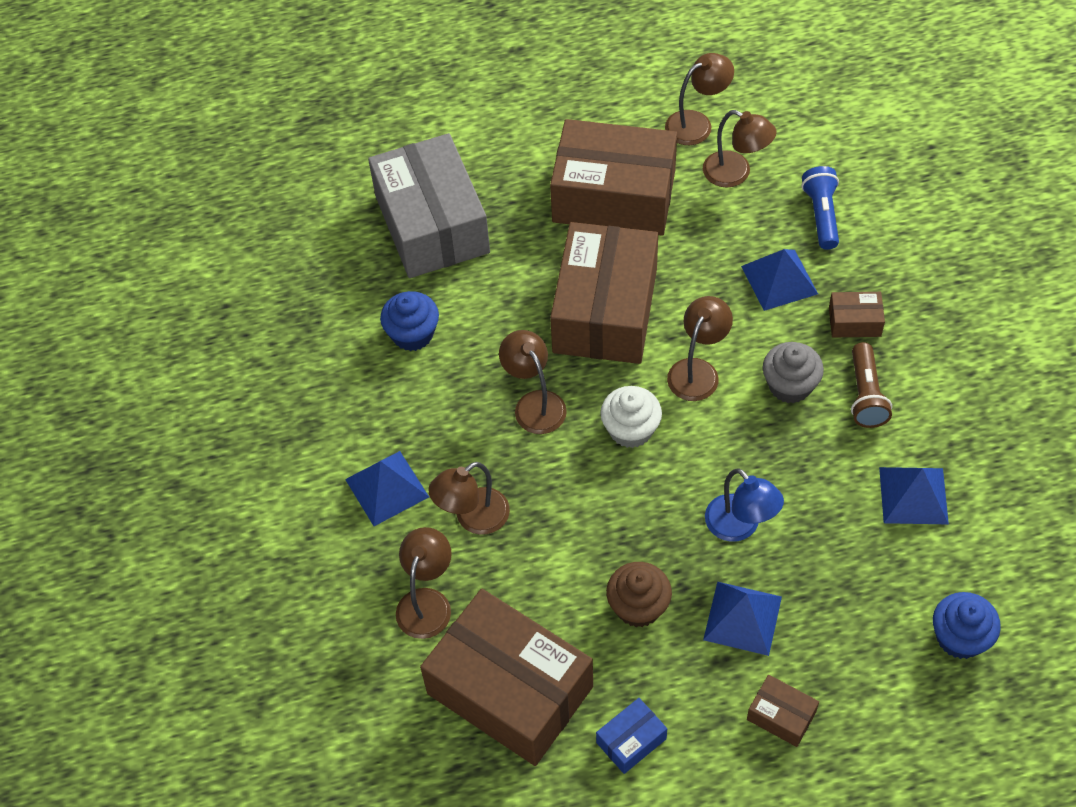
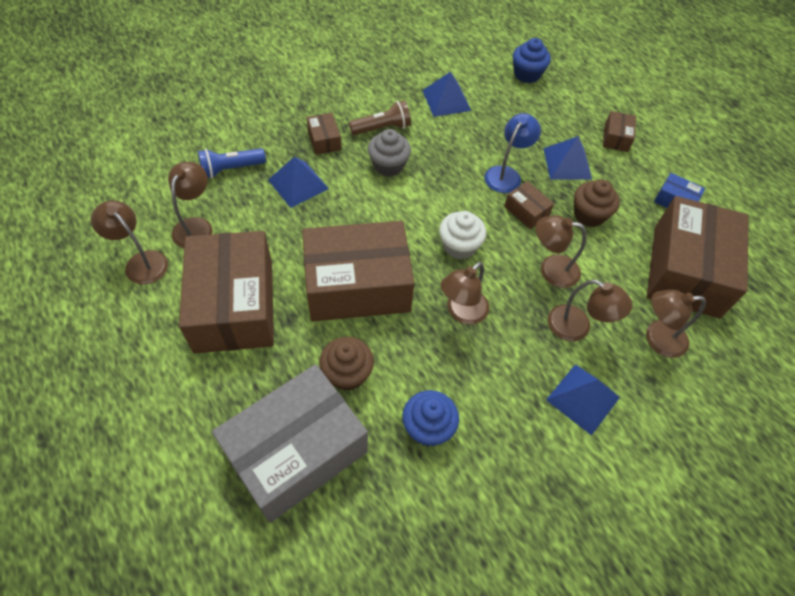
camera: 115 degrees left, 0 degrees up
(497, 279) = (347, 373): none -> brown cupcake
(666, 528) = (526, 211): none -> brown box
(697, 371) = (394, 217): brown lamp -> brown lamp (551, 269)

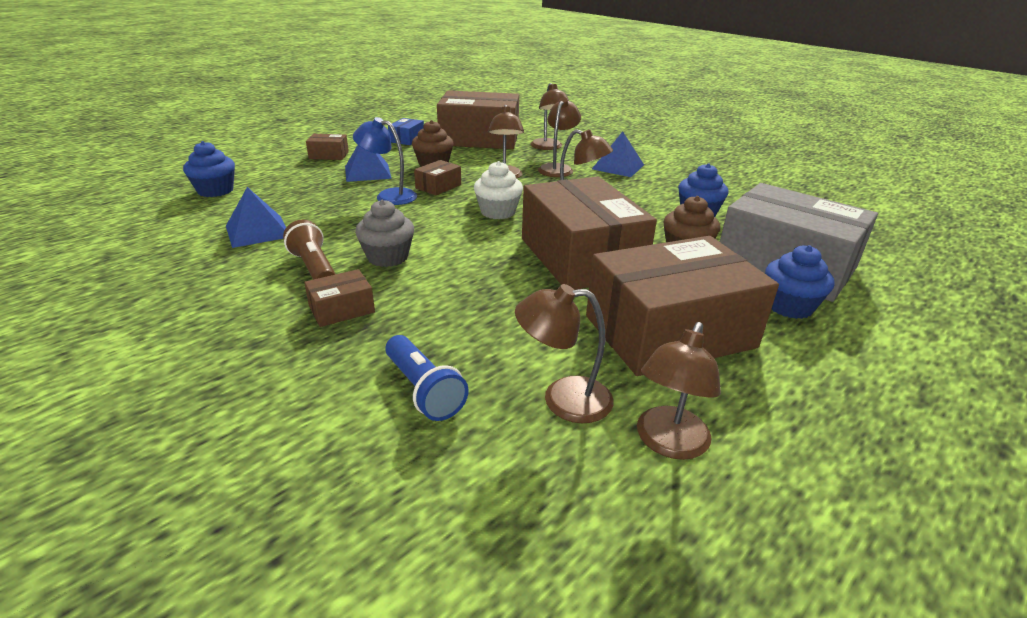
camera: 100 degrees left, 25 degrees down
(232, 409) = (789, 306): none -> blue cupcake
(298, 184) = (439, 318): blue pyramid -> none

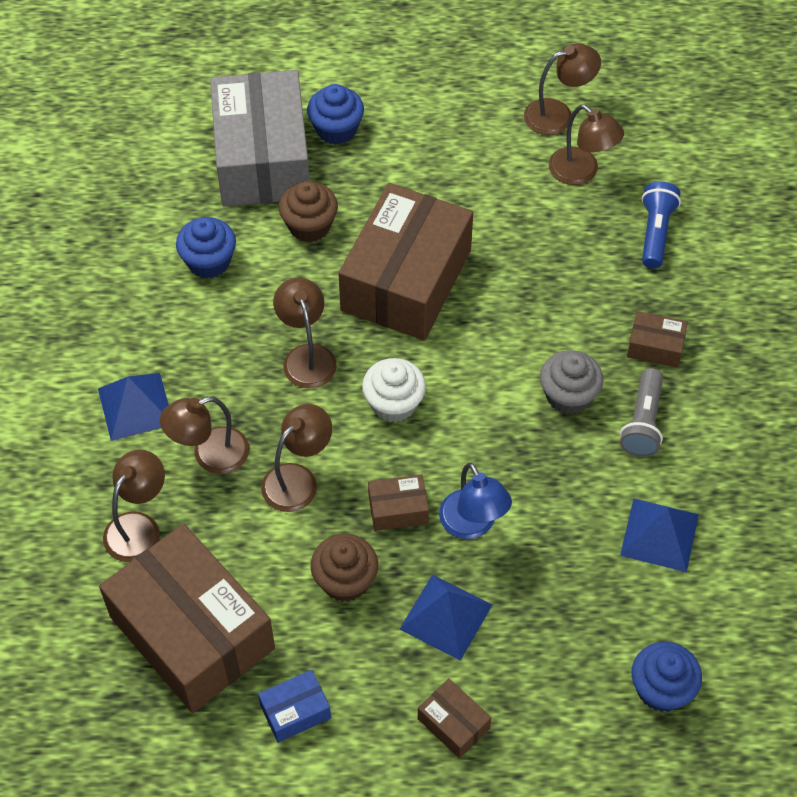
camera: 135 degrees left, 25 degrees up
(314, 268) = (643, 422): brown flashlight -> grey flashlight
(669, 331) = (451, 169): brown box -> none

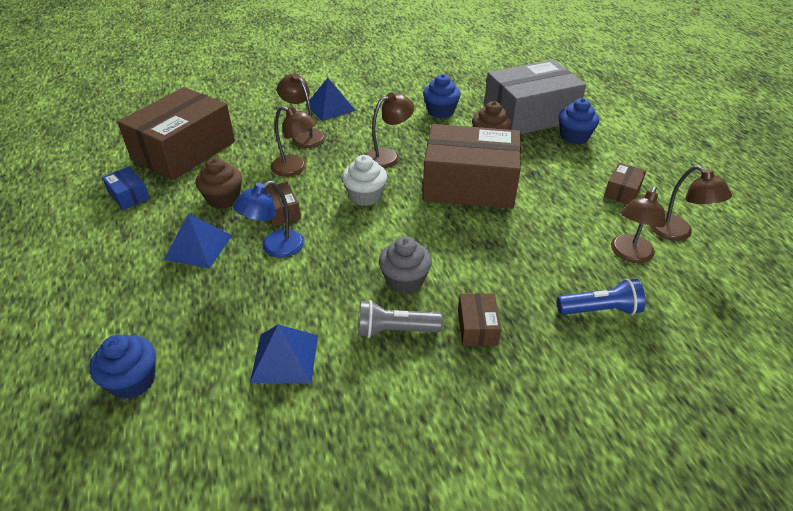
camera: 75 degrees right, 15 degrees down
(139, 527) = (251, 122): brown lamp -> none
(453, 723) = (113, 264): brown box -> brown box (622, 191)

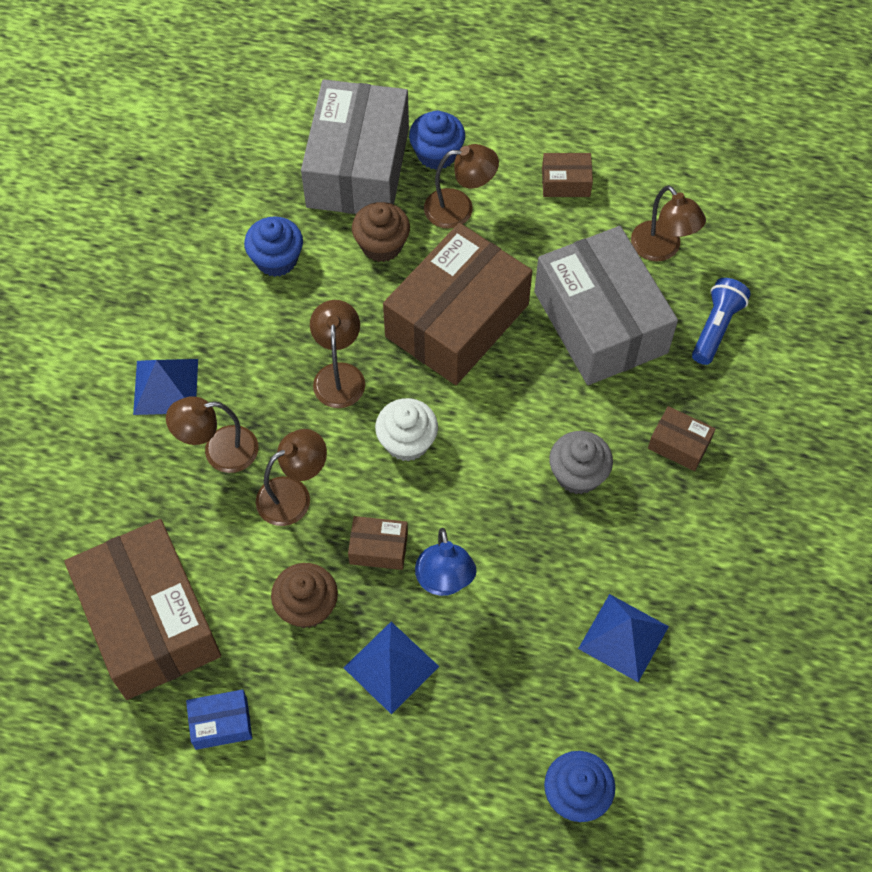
camera: 60 degrees left, 20 degrees up
(395, 330) = (642, 519): grey flashlight -> none
(536, 246) = (600, 322): none -> grey box
(622, 191) = (566, 182): brown box -> brown box turned 60 degrees counterclockwise
(677, 233) = (657, 185): brown lamp -> brown lamp (459, 208)

